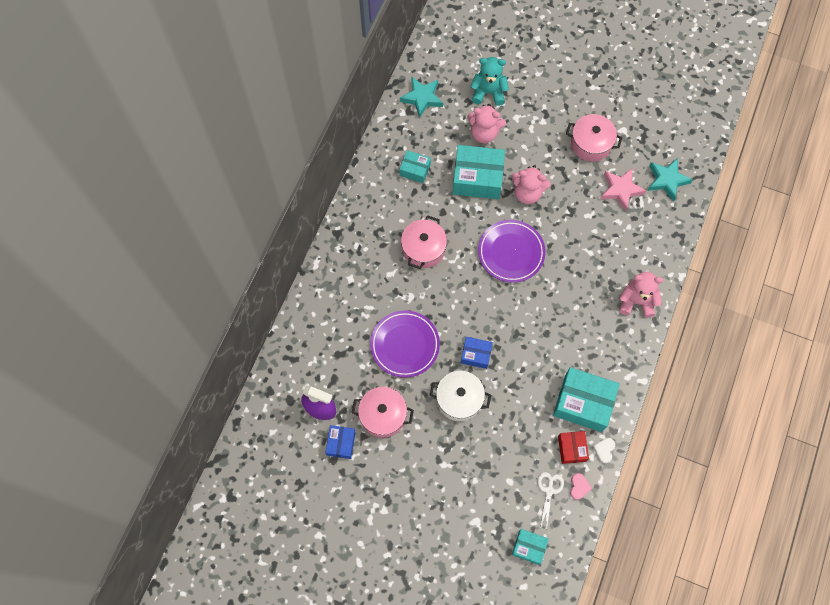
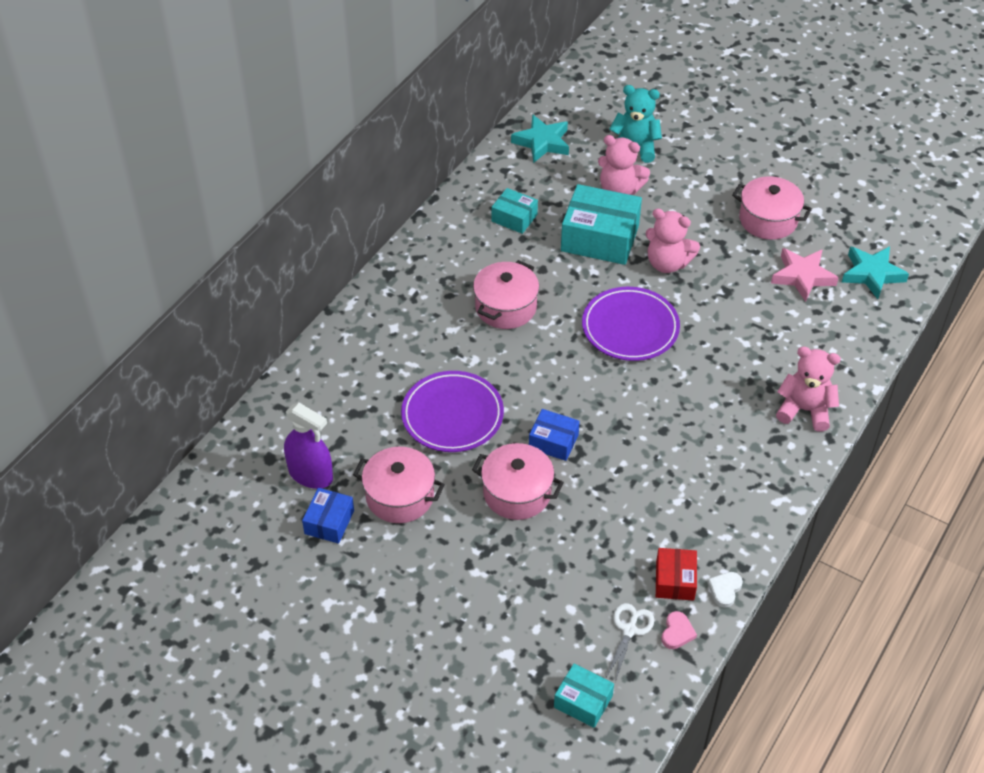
camera: 10 degrees right, 20 degrees down
(459, 399) = (517, 493): white pot -> pink pot
(583, 403) = (703, 524): turquoise box -> none

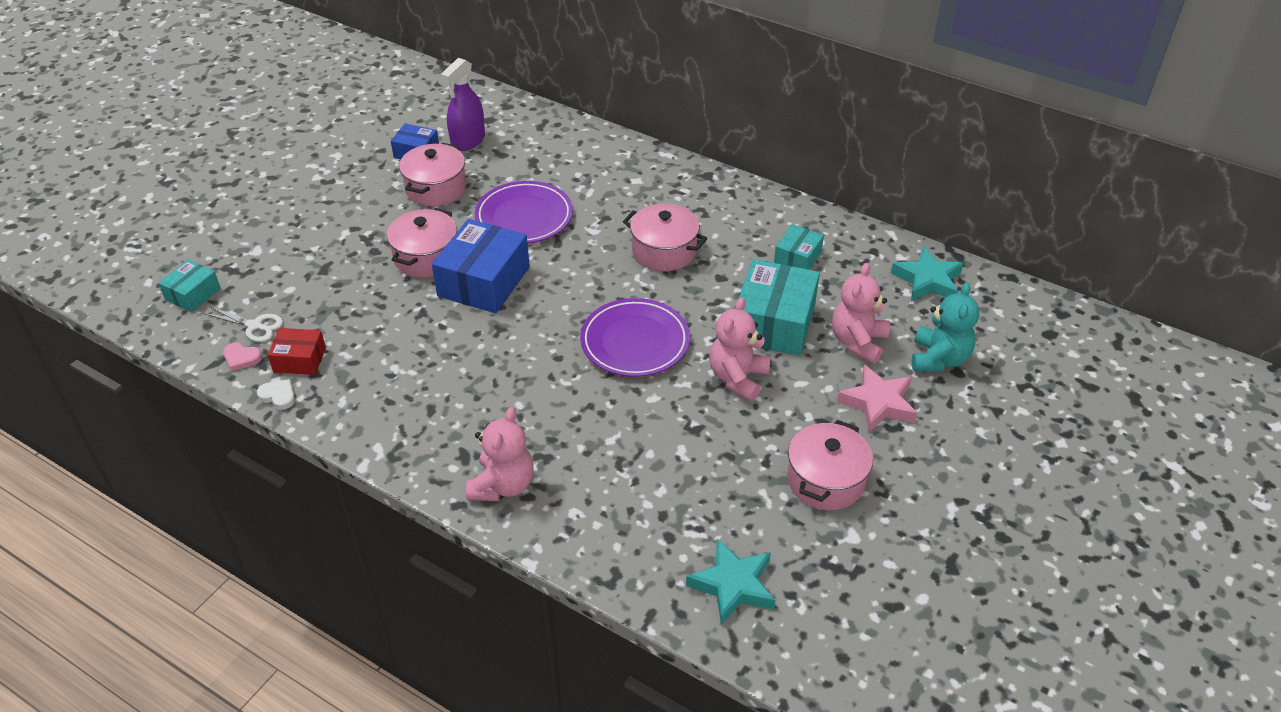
camera: 90 degrees right, 5 degrees down
(553, 441) = (484, 281): blue box -> blue box, size x1.85
(802, 276) = (724, 506): pink star -> pink star (878, 403)

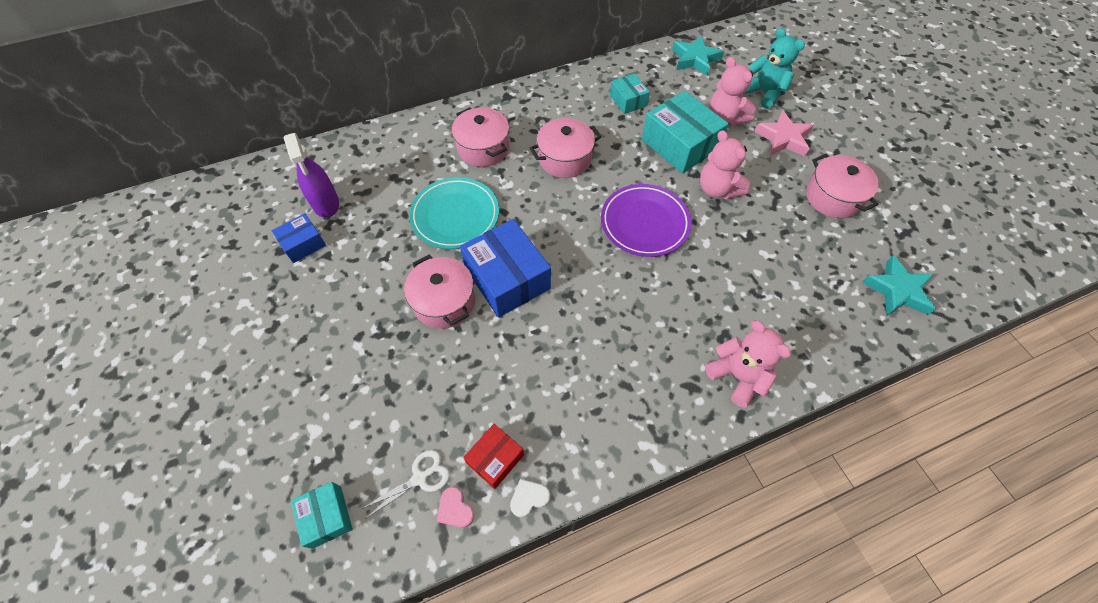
camera: 55 degrees left, 15 degrees up
(241, 358) = (455, 509): pink heart -> pink heart turned 90 degrees clockwise
(436, 188) = (364, 254): pink pot -> pink pot (483, 148)
(524, 217) = (455, 216): purple plate -> turquoise plate

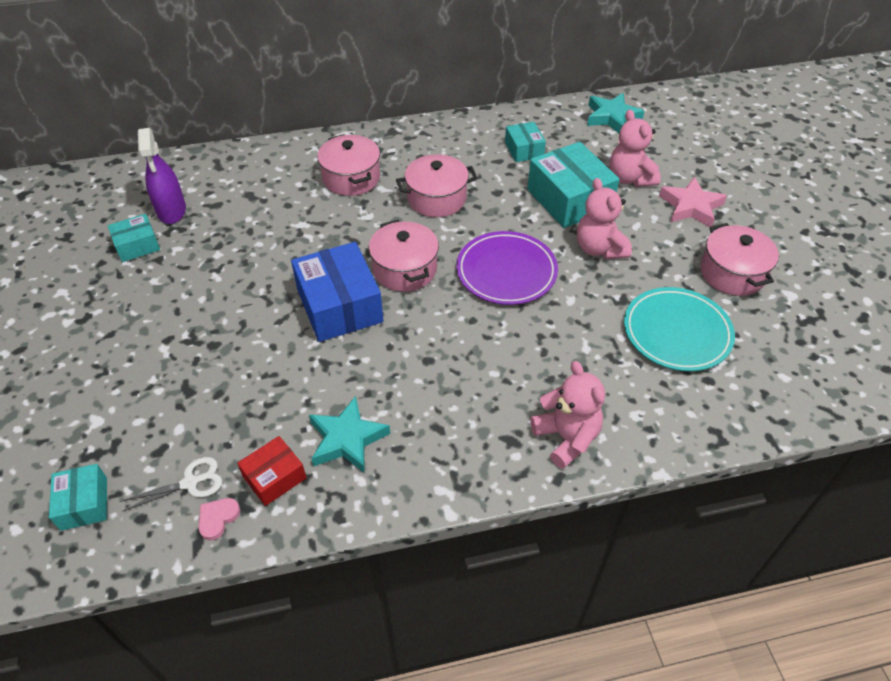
camera: 10 degrees right, 10 degrees down
(303, 244) = (137, 245): blue box -> turquoise box
(444, 302) = (266, 319): pink pot -> pink pot (405, 269)
(455, 216) = (302, 239): turquoise plate -> turquoise plate (676, 332)
(455, 509) = (218, 518): pink heart -> pink heart turned 60 degrees clockwise
(529, 498) = (299, 521): white heart -> none
(764, 93) = (682, 159): turquoise teddy bear -> none
(897, 290) = (782, 378): turquoise star -> turquoise star (347, 439)

